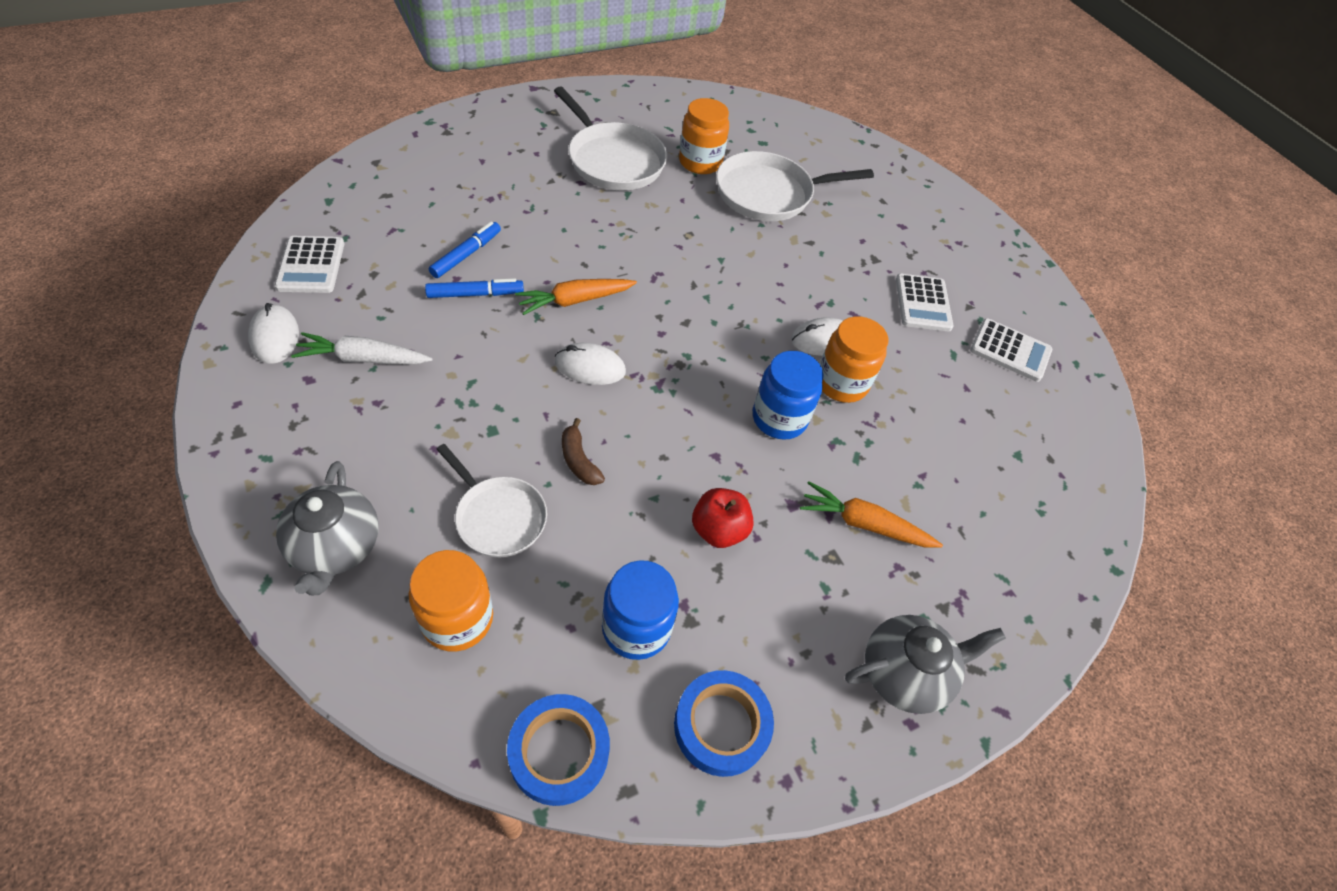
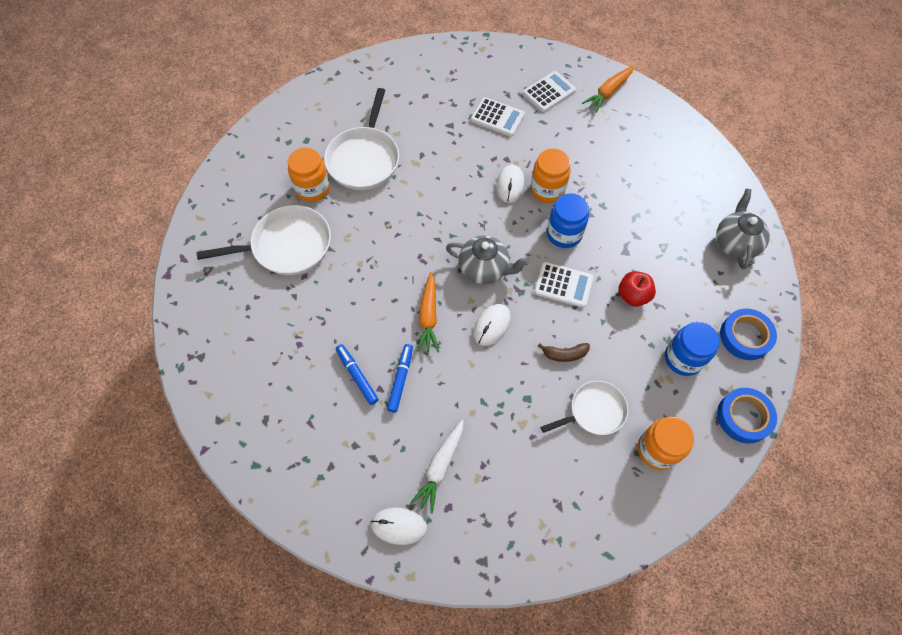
camera: 60 degrees left, 10 degrees up
(311, 265) = (330, 490): white calculator -> white calculator (563, 285)
(336, 548) = (593, 510): grey teapot -> grey teapot (484, 269)
(864, 524) = (647, 222): orange carrot -> orange carrot (608, 92)

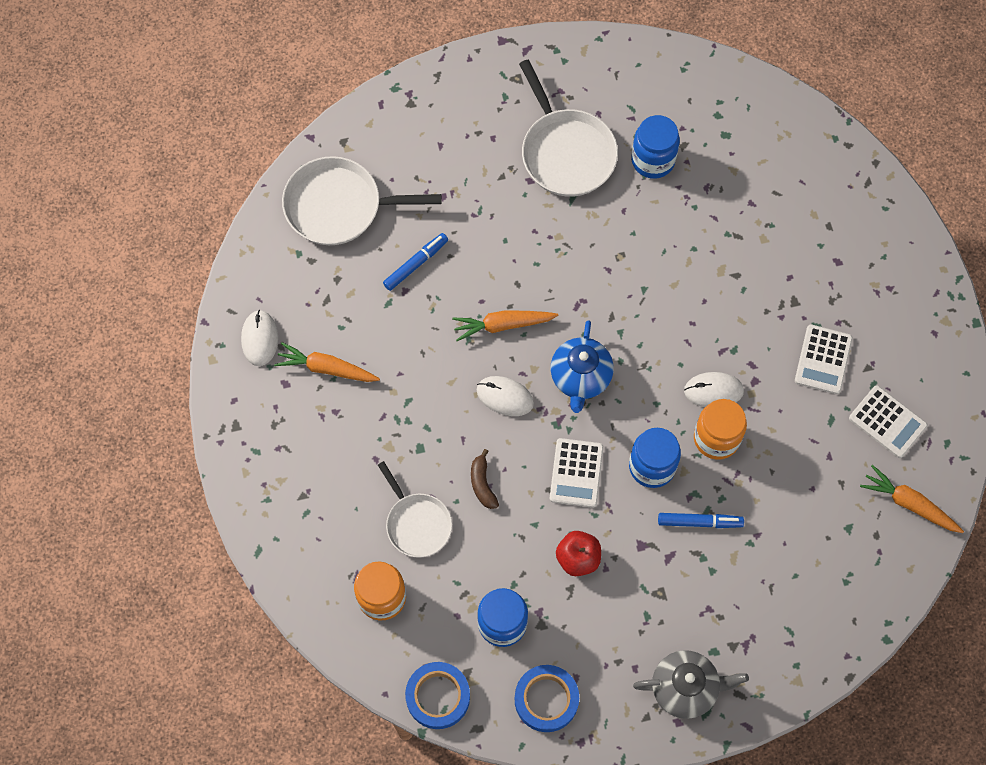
camera: 80 degrees right, 5 degrees up
(313, 189) = (653, 160): orange jar -> blue jar
(364, 159) = (712, 208): white pan -> white pan (338, 206)
(400, 379) = (419, 310): blue marker -> blue marker (699, 522)
(440, 467) = (326, 368): white carrot -> orange carrot
(484, 269) = (580, 378): grey teapot -> blue teapot

